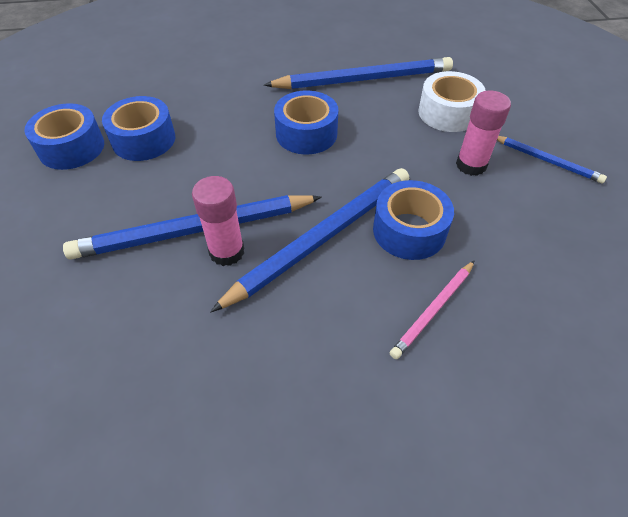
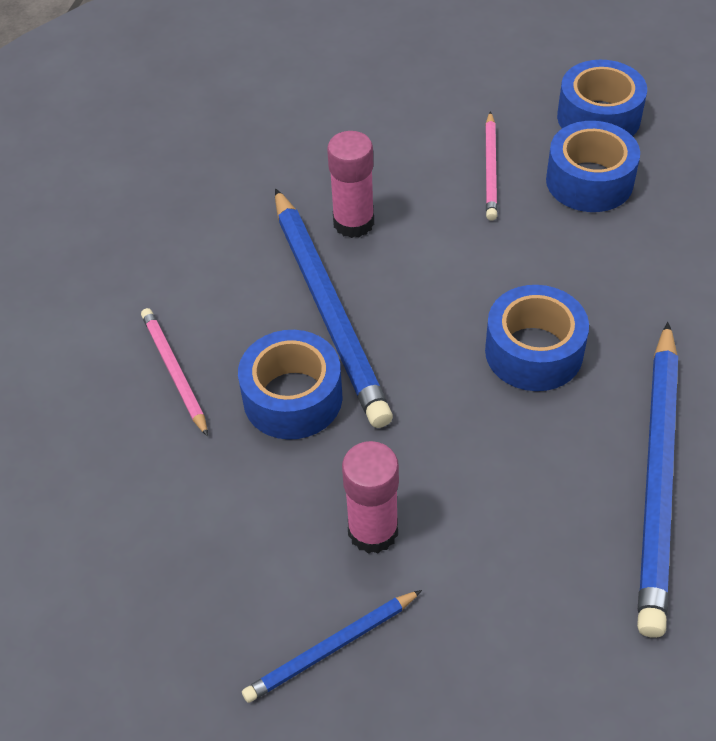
camera: 115 degrees right, 0 degrees up
(142, 189) = (491, 169): none -> pink pencil
(195, 231) = (399, 203): blue pencil -> none
(448, 113) = (512, 565): white tape -> none

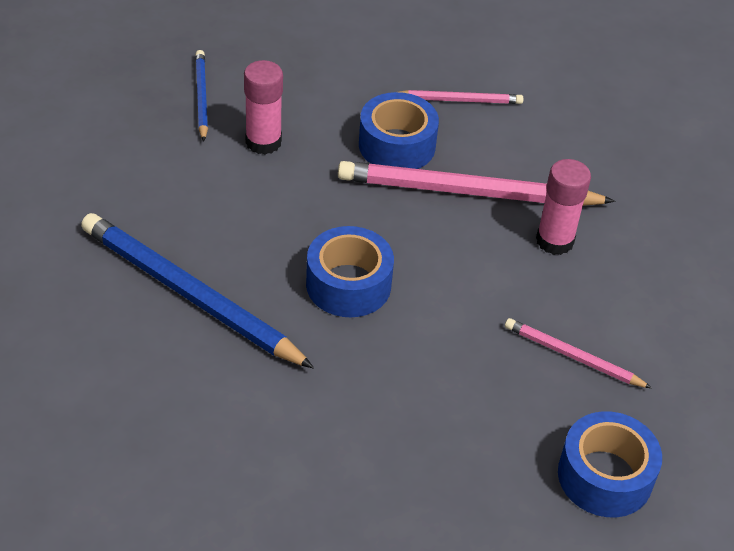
camera: 110 degrees right, 5 degrees down
(329, 308) = (468, 192): blue pencil -> pink pencil
(589, 181) = (517, 419): blue tape -> none

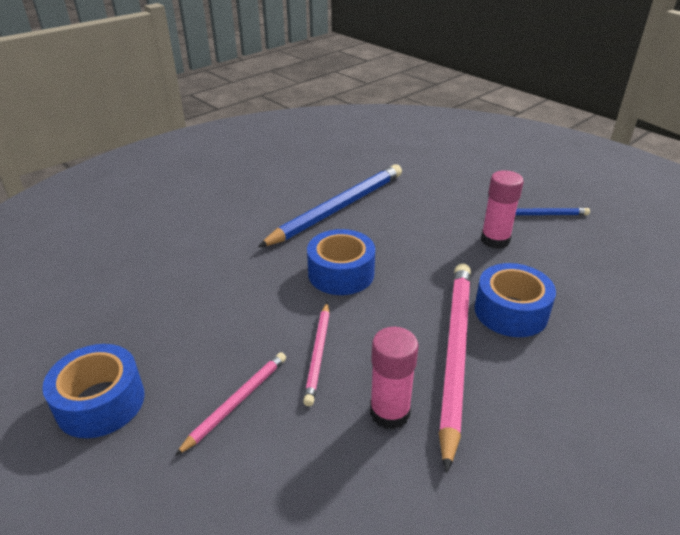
camera: 100 degrees right, 10 degrees down
(459, 100) = (596, 362): pink pencil -> pink pencil (318, 354)

